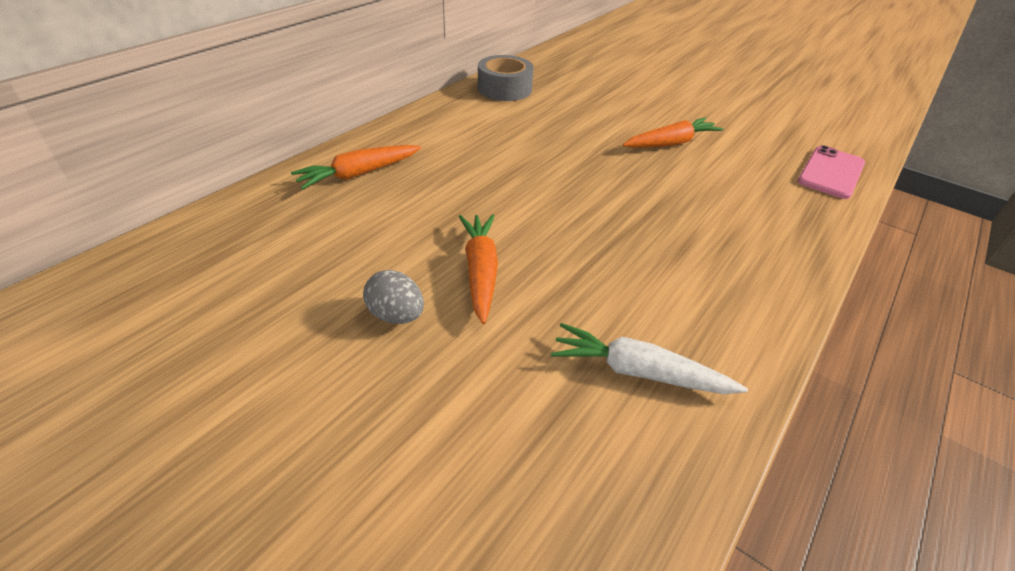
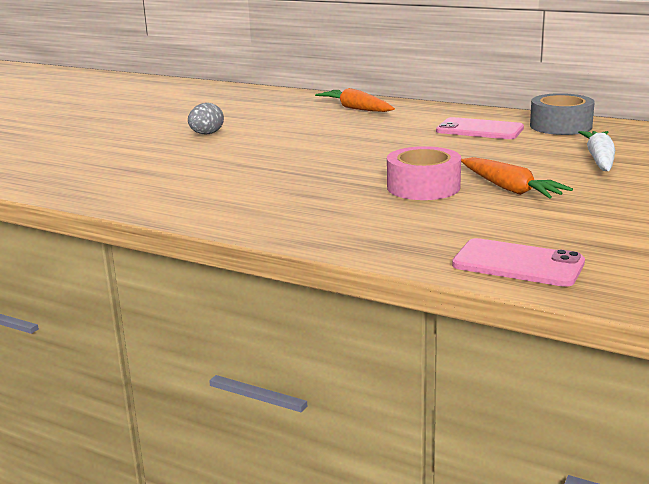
camera: 85 degrees right, 20 degrees down
(480, 271) = (254, 145): orange carrot -> none
(495, 122) = (479, 130): none -> pink phone
(639, 372) = (163, 185): white carrot -> white carrot (599, 160)
(663, 180) = (423, 187): none -> pink tape

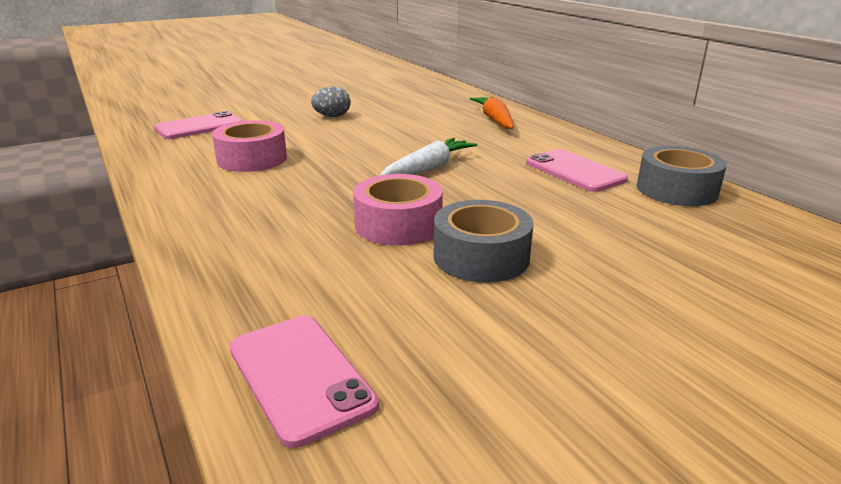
camera: 30 degrees right, 5 degrees up
(92, 168) = (199, 126): none -> pink phone
(211, 178) = (252, 159): none -> pink tape
(510, 189) = (481, 257): orange carrot -> grey tape
(599, 160) = (655, 250): white carrot -> white carrot (428, 168)

